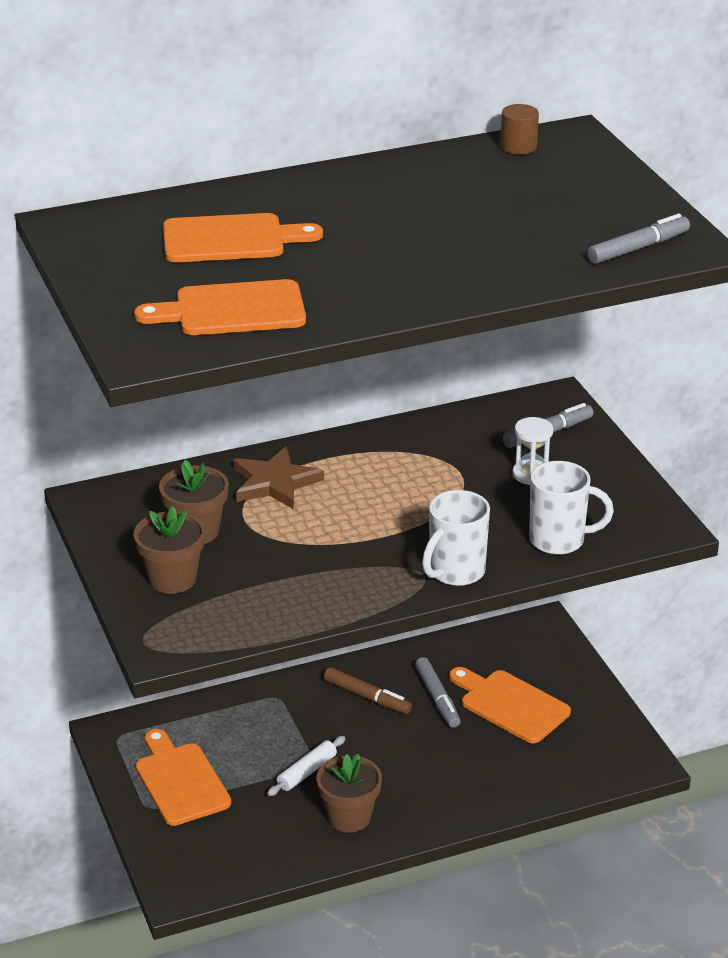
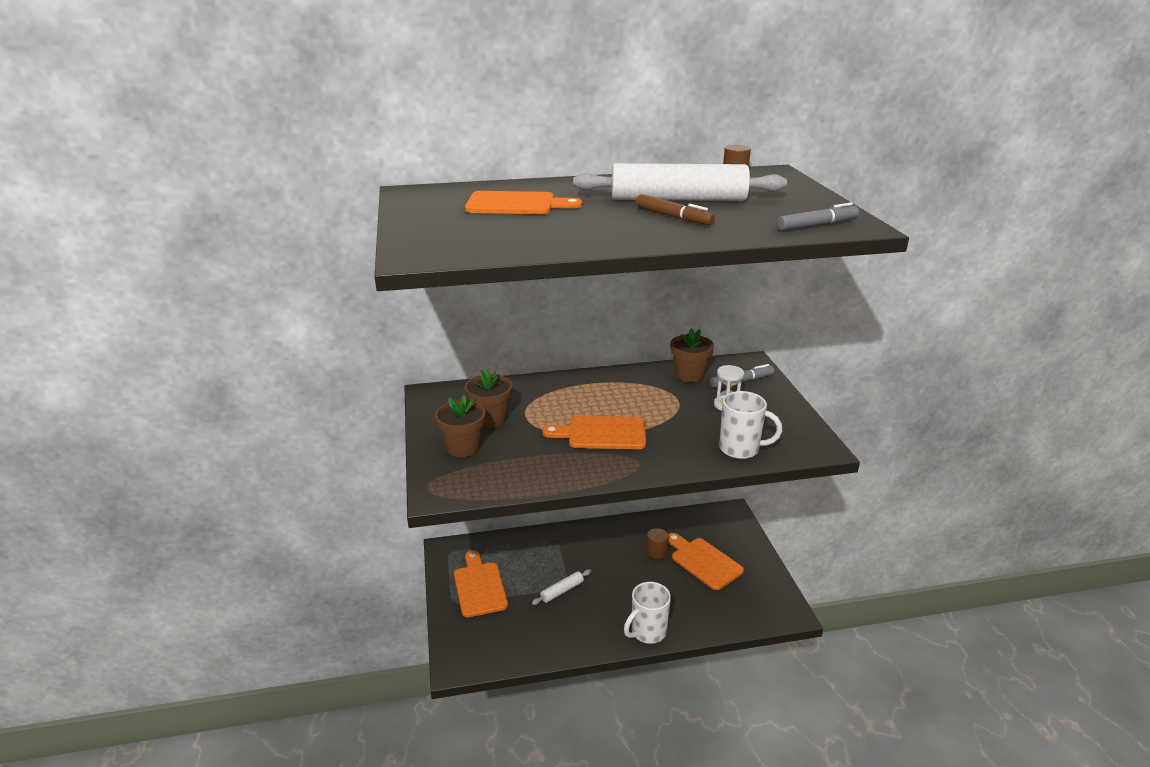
camera: 10 degrees right, 5 degrees down
(232, 310) = (496, 238): orange cutting board -> orange cutting board (602, 433)
(275, 483) = (552, 394): brown star -> none
(349, 817) = (583, 626): brown flower pot -> brown flower pot (689, 375)
(367, 697) = (611, 545): brown marker -> brown marker (673, 217)
(437, 698) = (656, 551): grey marker -> brown cylinder
(450, 210) = (678, 199): none -> white rolling pin
(455, 572) = (662, 463): white mug -> white mug (647, 632)

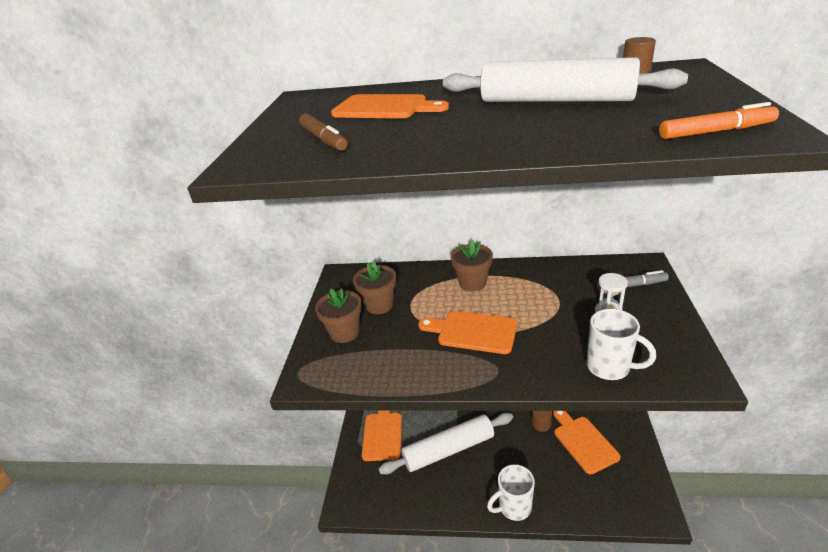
camera: 20 degrees right, 5 degrees up
(562, 591) = (448, 450): white rolling pin -> white rolling pin, size x2.29
(673, 217) = (538, 121): brown marker -> brown marker (323, 139)
(689, 375) = (578, 274): brown flower pot -> brown flower pot (472, 283)
(817, 225) = (716, 131): grey marker -> orange marker

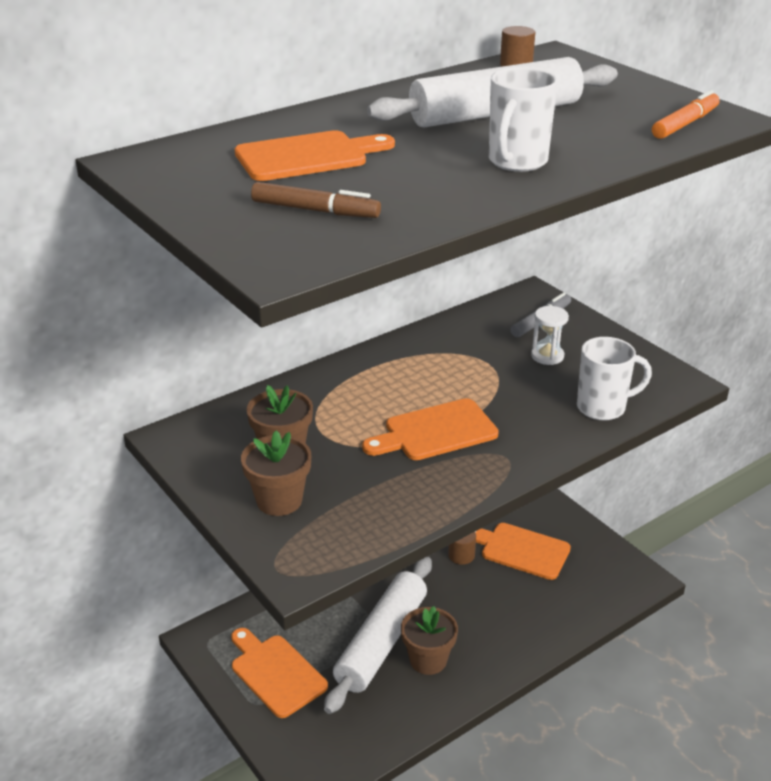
camera: 45 degrees left, 0 degrees up
(472, 283) = (370, 380): brown flower pot -> brown flower pot (428, 660)
(513, 507) = (510, 656): white mug -> white mug (516, 162)

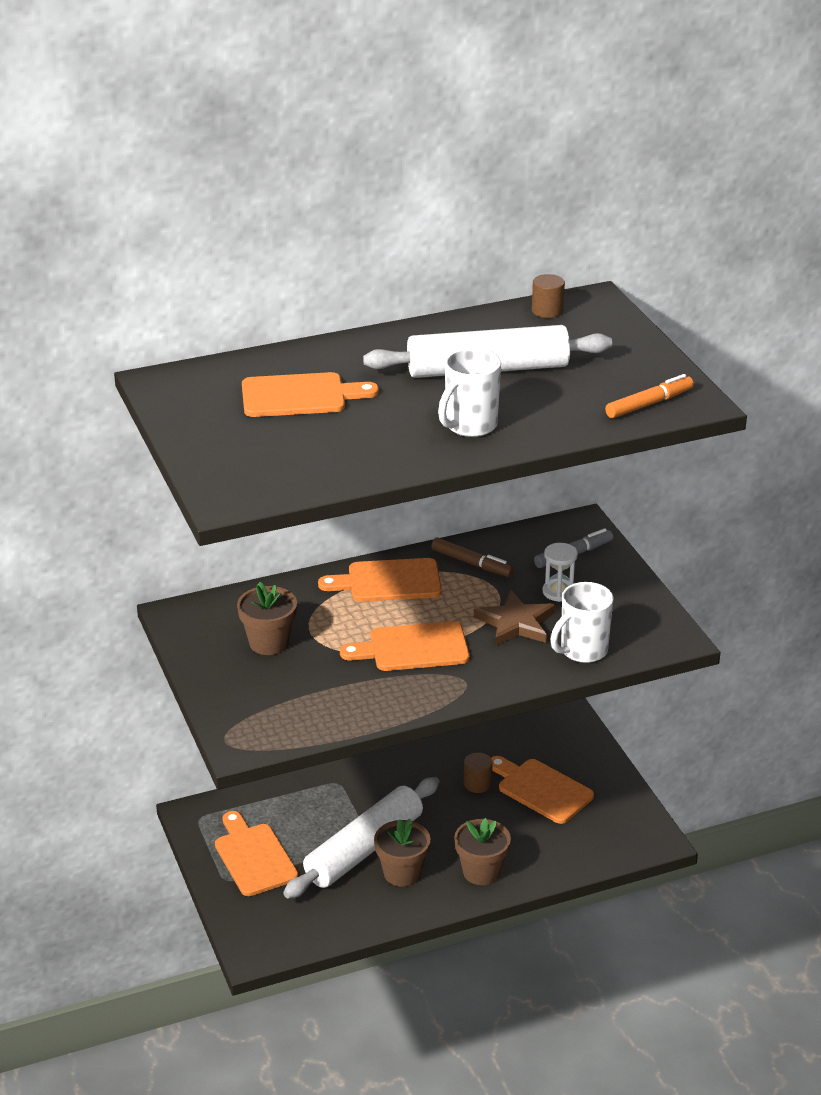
camera: 15 degrees right, 0 degrees up
(279, 500) = (249, 685): brown flower pot -> brown flower pot (481, 872)
(315, 211) = (278, 452): brown marker -> brown marker (472, 563)
(378, 371) = (388, 581): none -> orange cutting board
(524, 391) = (516, 623): none -> brown star
(603, 407) = (582, 651): white mug -> white mug turned 135 degrees clockwise

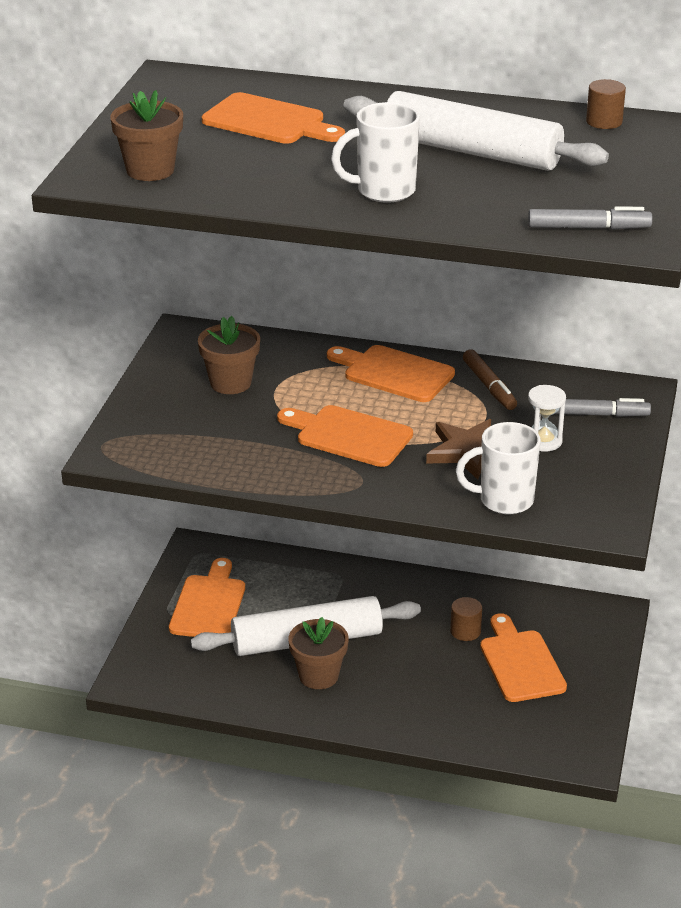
camera: 35 degrees right, 0 degrees up
(481, 872) = (390, 708): brown flower pot -> brown flower pot (150, 170)
(649, 404) = (588, 228): orange marker -> grey marker

